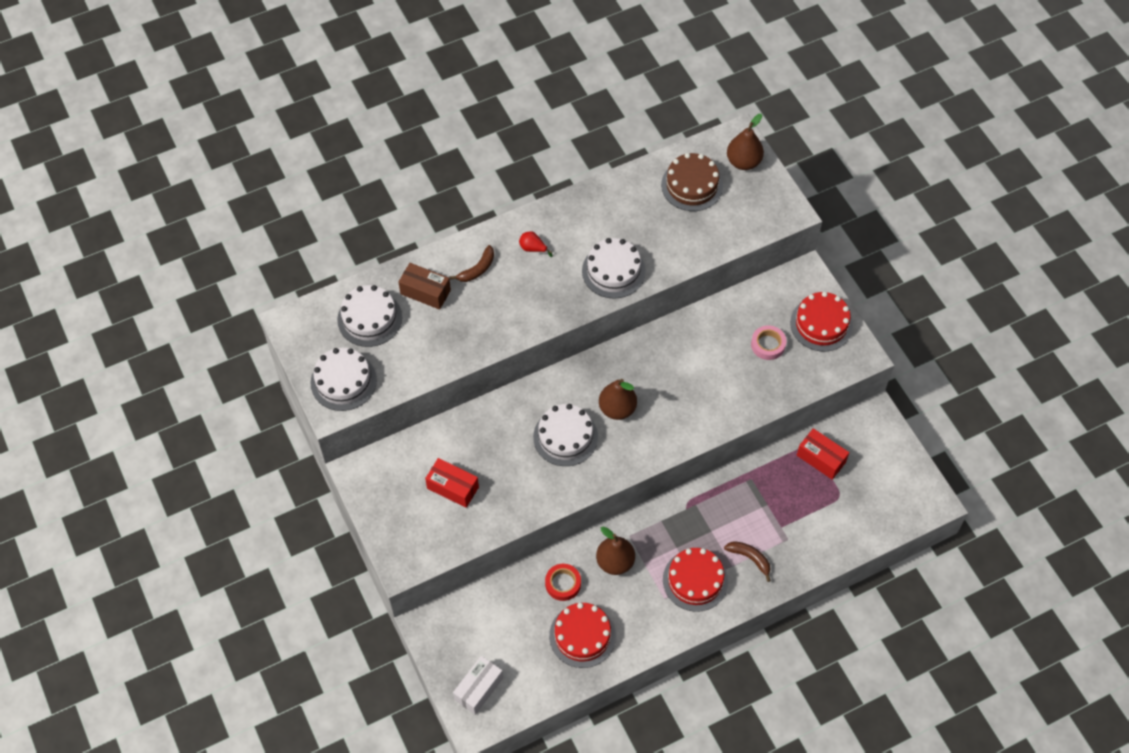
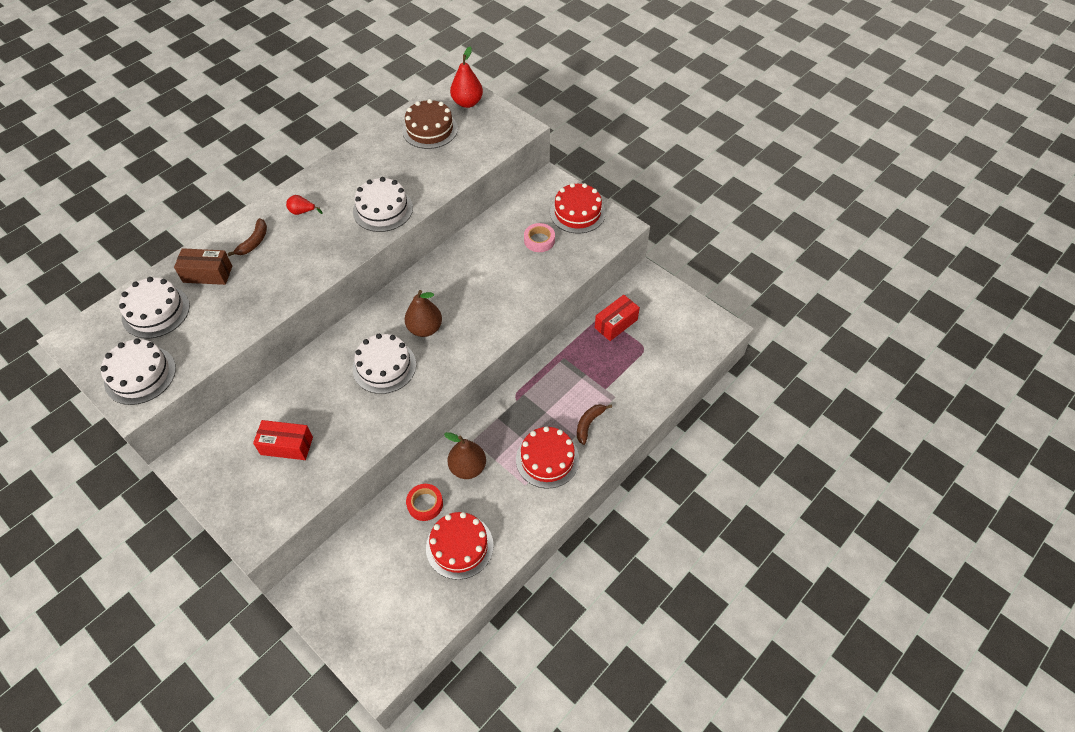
camera: 20 degrees left, 5 degrees down
(478, 689) = (371, 636): white box -> none
(743, 162) = (467, 103): brown pear -> red pear
(750, 558) = (589, 424): brown banana -> brown banana turned 75 degrees counterclockwise
(821, 459) = (616, 324): red box -> red box turned 60 degrees counterclockwise

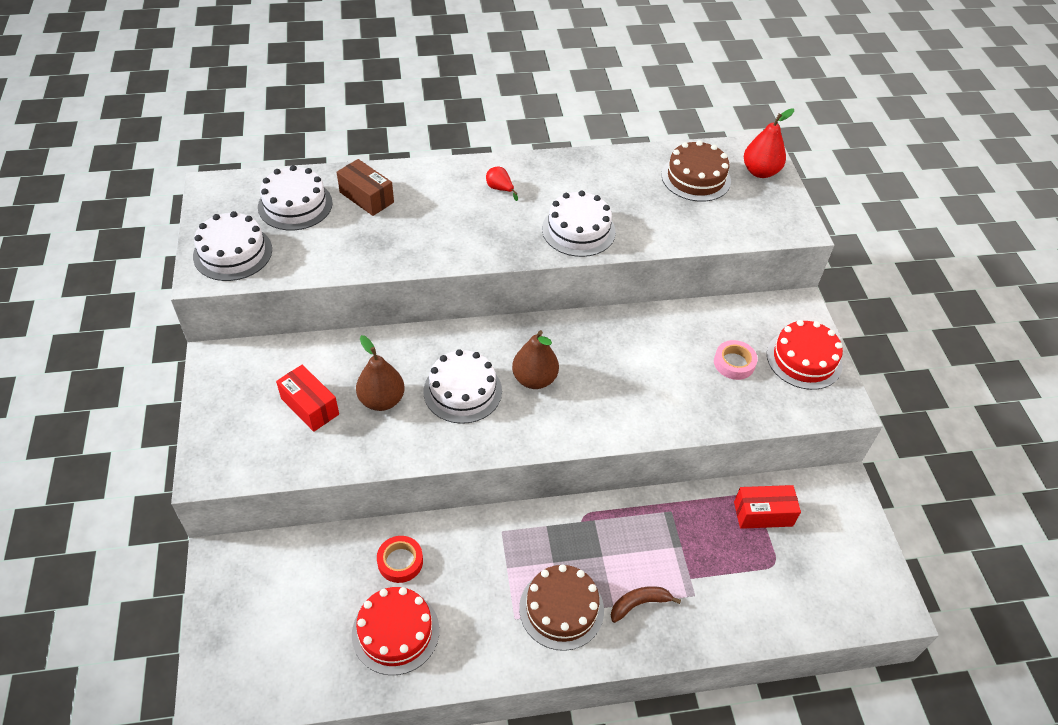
camera: 35 degrees right, 5 degrees down
(254, 242) = (432, 192): brown banana -> none
(468, 467) = (472, 556): brown pear -> brown pear (382, 400)
(547, 459) = (561, 609): red cake -> brown cake

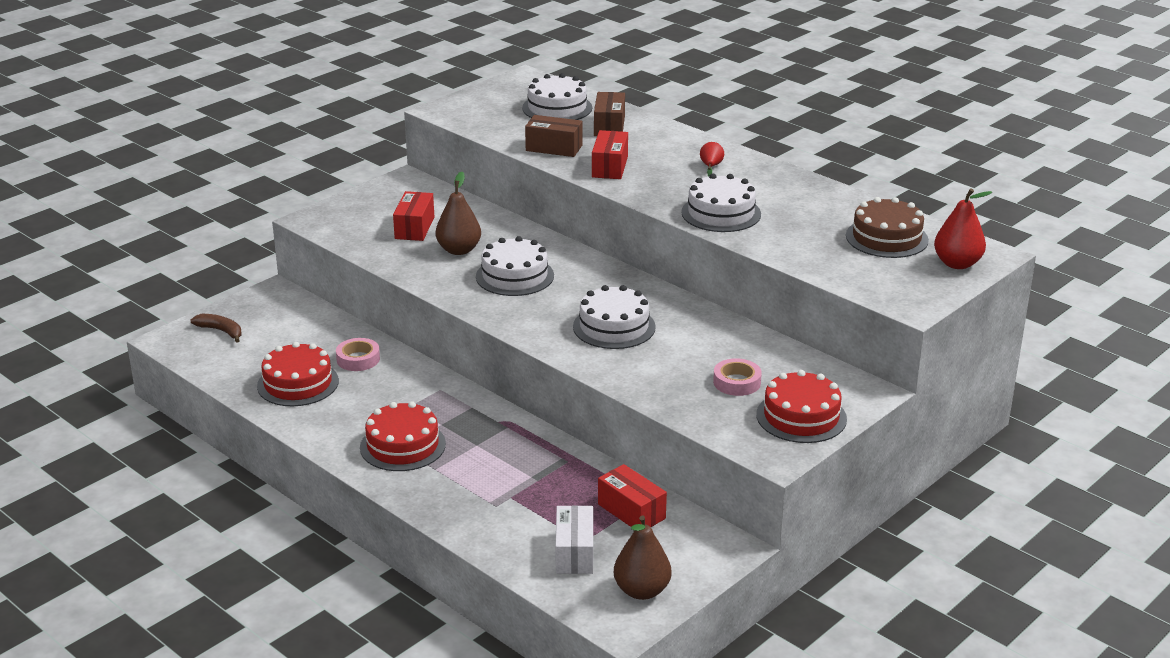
camera: 55 degrees right, 20 degrees down
(233, 253) = (476, 110): white cake -> white cake (614, 327)
(365, 250) = (554, 148): none -> brown box
(400, 561) = (358, 359): red tape -> pink tape
(437, 240) = (610, 167): none -> red box
(534, 379) = (572, 299): brown pear -> brown pear (642, 591)
(561, 609) = (402, 445): brown cake -> red cake
(639, 604) = (452, 480): brown banana -> brown banana (221, 331)
(790, 582) = (574, 553): none -> white box

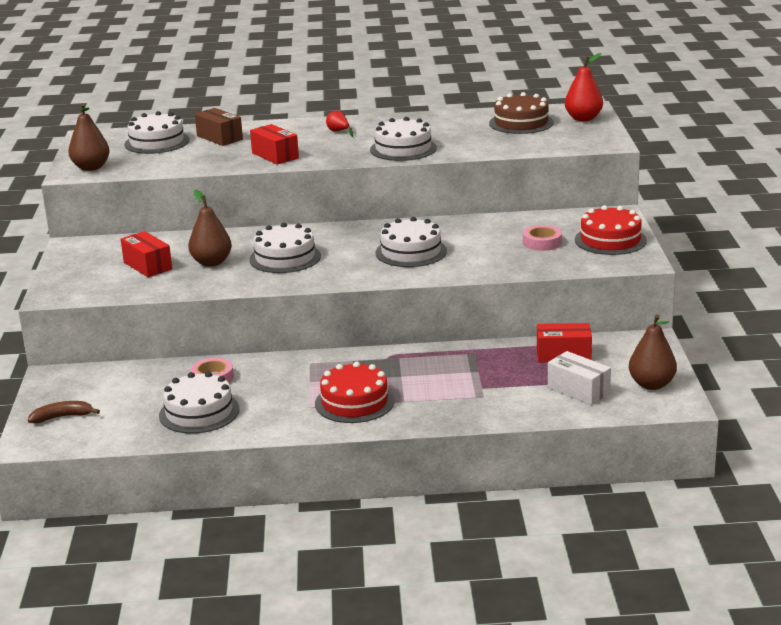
camera: 45 degrees left, 5 degrees down
(298, 383) = (199, 412): red cake -> white cake
(464, 111) = (91, 168): none -> brown pear
(554, 148) = (211, 161): brown box -> none

